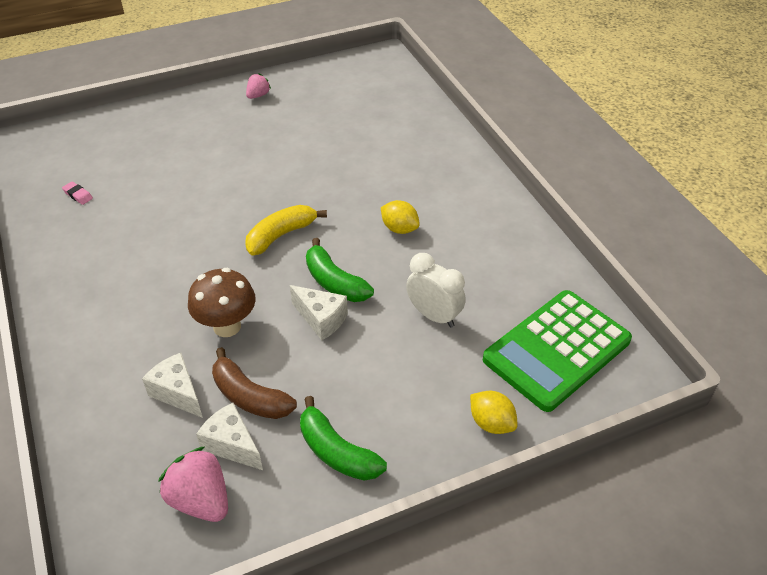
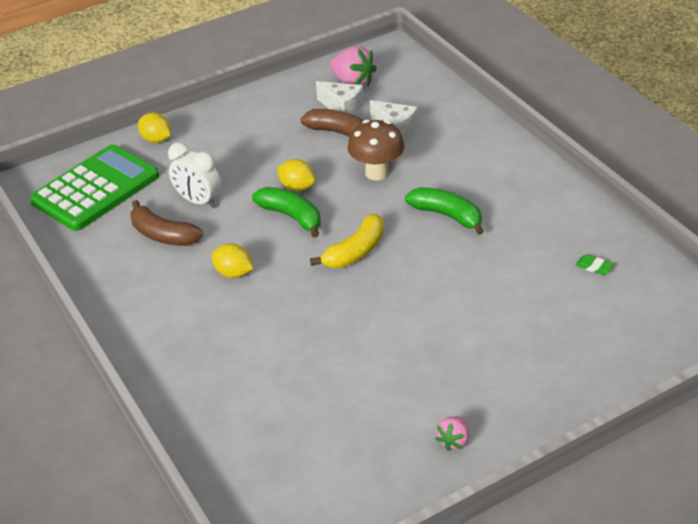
camera: 175 degrees right, 5 degrees down
(78, 195) = (594, 267): pink eraser -> green eraser
(321, 319) = (297, 187): white cheese -> yellow lemon
(336, 452) = (268, 113): green banana -> green banana (447, 215)
(470, 278) = (163, 235): none -> brown banana

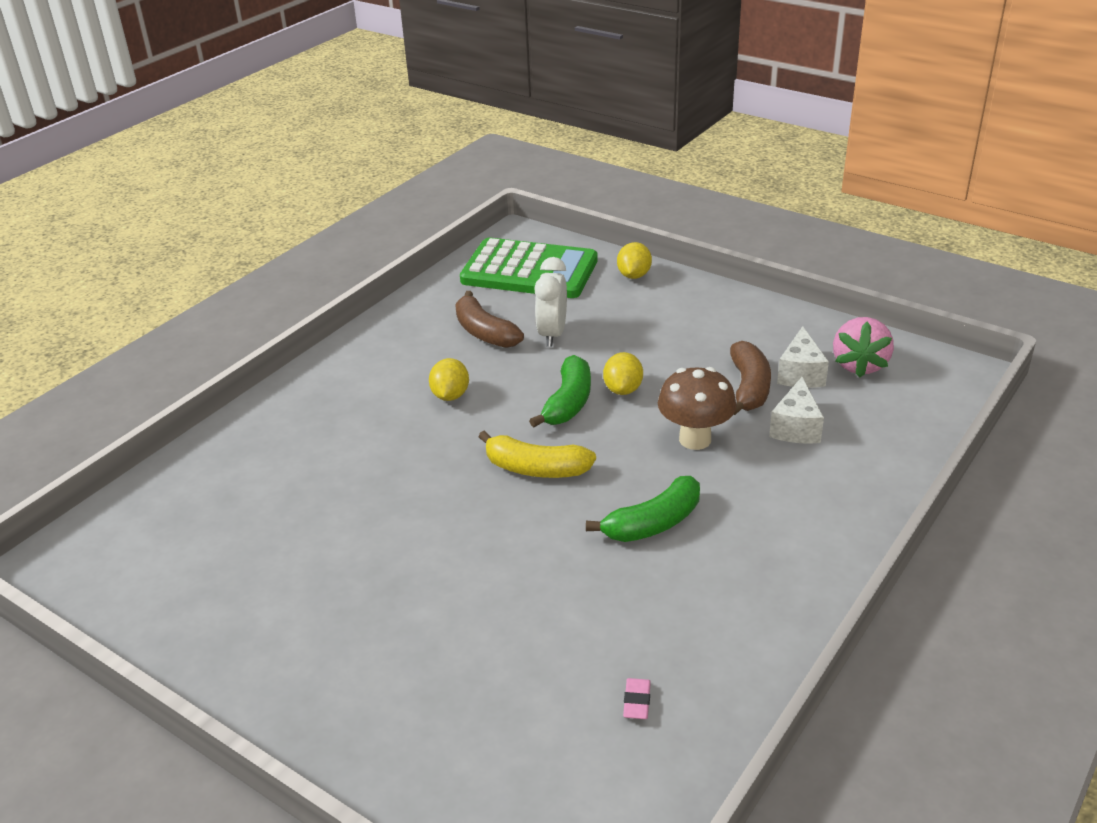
camera: 65 degrees right, 5 degrees down
(163, 235) = (484, 332): brown banana -> brown banana turned 45 degrees counterclockwise
(447, 215) = (653, 523): green banana -> green banana turned 45 degrees clockwise
(453, 440) = (244, 649): pink strawberry -> none
(594, 267) = (637, 702): green eraser -> pink eraser

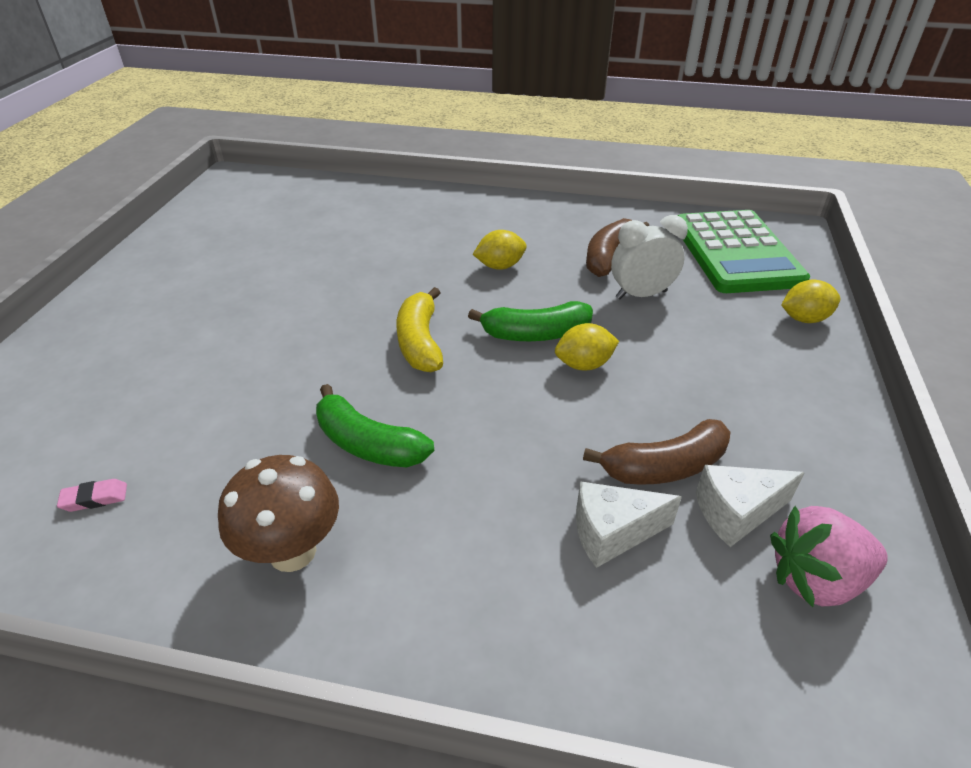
camera: 65 degrees right, 5 degrees up
(695, 439) = (530, 442): brown mushroom -> brown mushroom (292, 551)

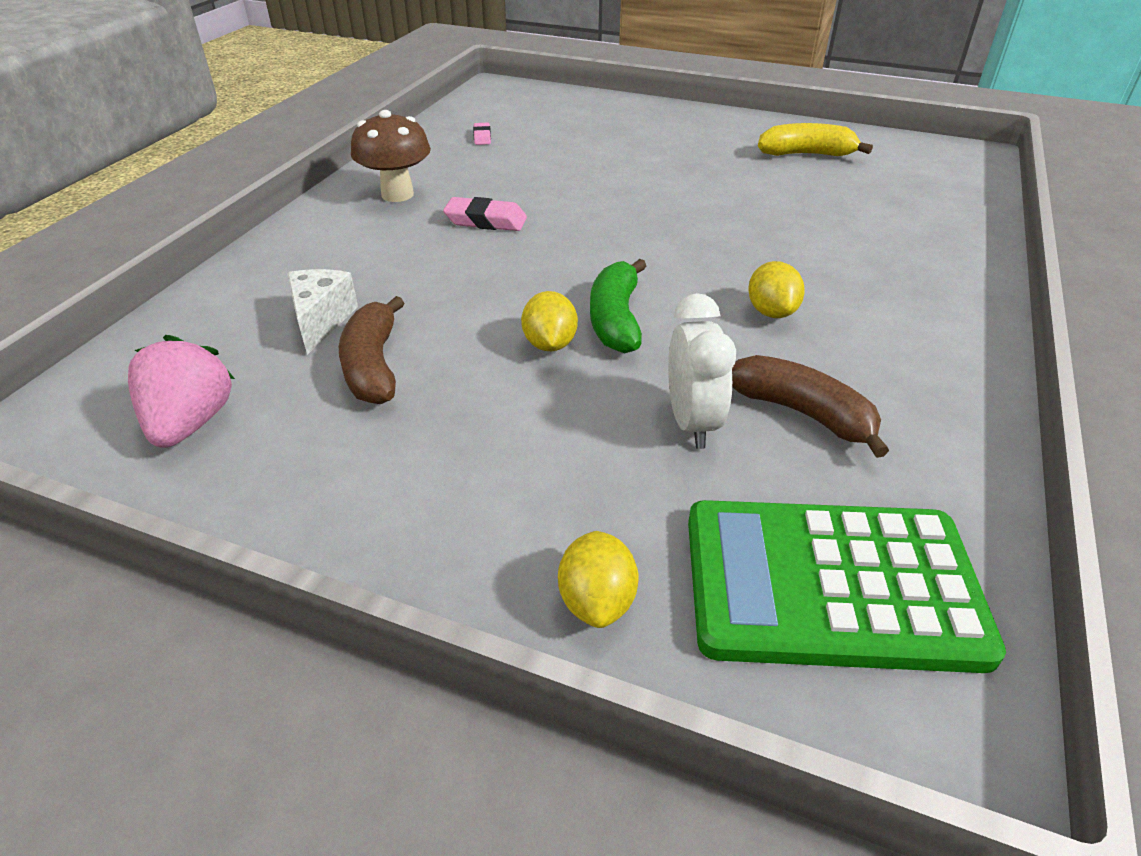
camera: 100 degrees right, 0 degrees up
(368, 444) = (486, 221): green banana -> pink eraser
(420, 342) = (619, 250): yellow banana -> yellow banana (806, 154)
(736, 513) = (291, 397): white cheese -> none

